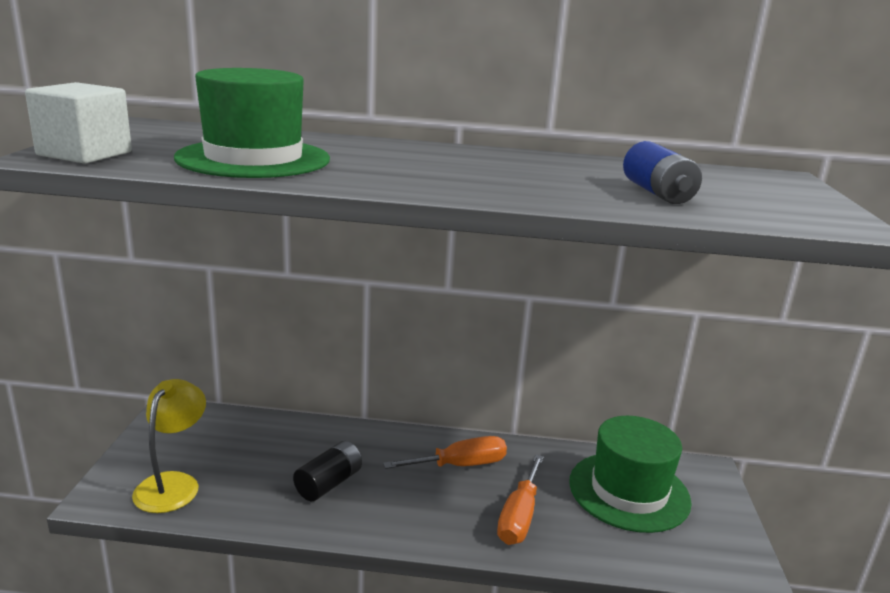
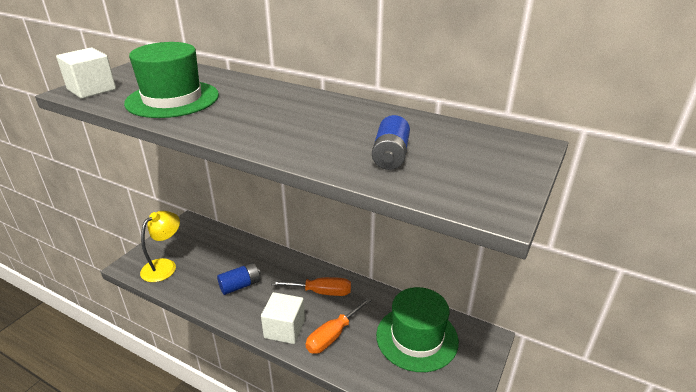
camera: 25 degrees right, 10 degrees up
(329, 483) = (240, 285): black battery -> blue battery
(443, 525) = (284, 329): none -> white cube

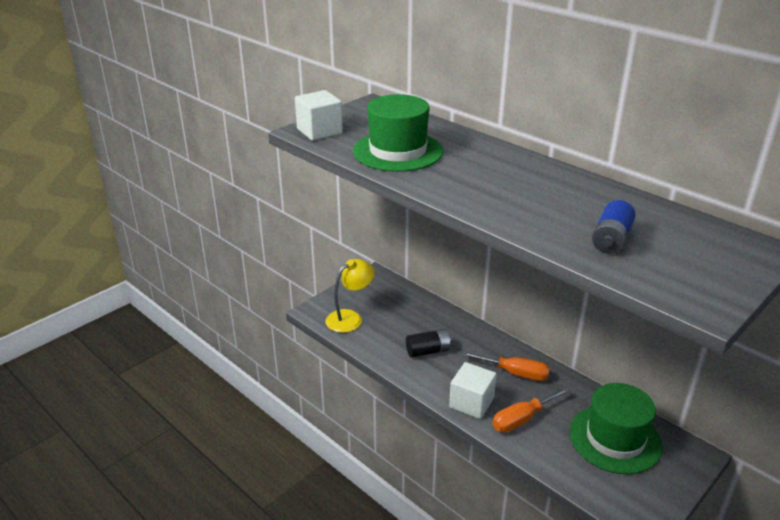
camera: 15 degrees right, 0 degrees up
(240, 285) = (428, 351): blue battery -> black battery

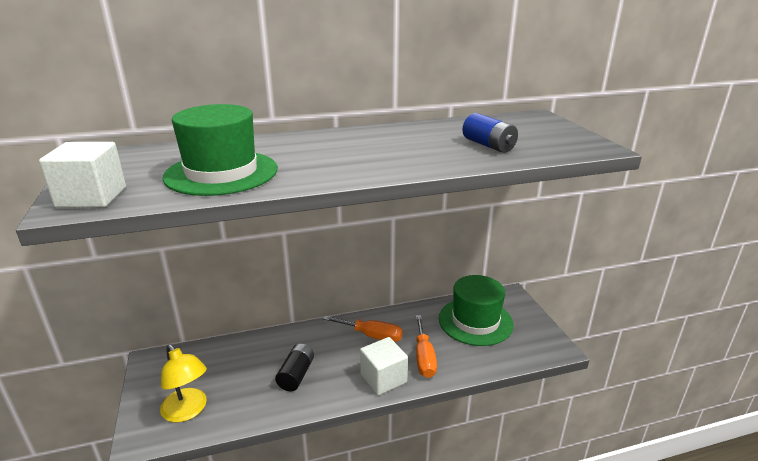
camera: 60 degrees left, 5 degrees down
(350, 318) = (188, 411): yellow lamp -> yellow lamp turned 150 degrees clockwise
(515, 373) = (372, 336): orange screwdriver -> orange screwdriver turned 60 degrees clockwise

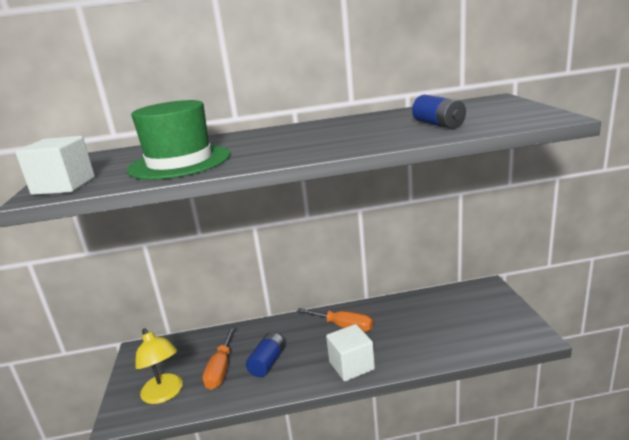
camera: 10 degrees right, 5 degrees down
(296, 375) = (267, 362): black battery -> blue battery
(424, 357) = (394, 346): orange screwdriver -> orange screwdriver (220, 369)
(475, 321) = (450, 312): green hat -> none

